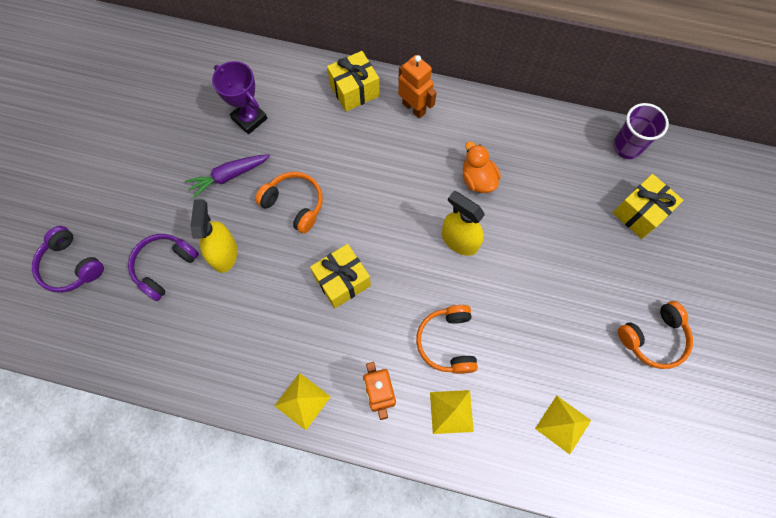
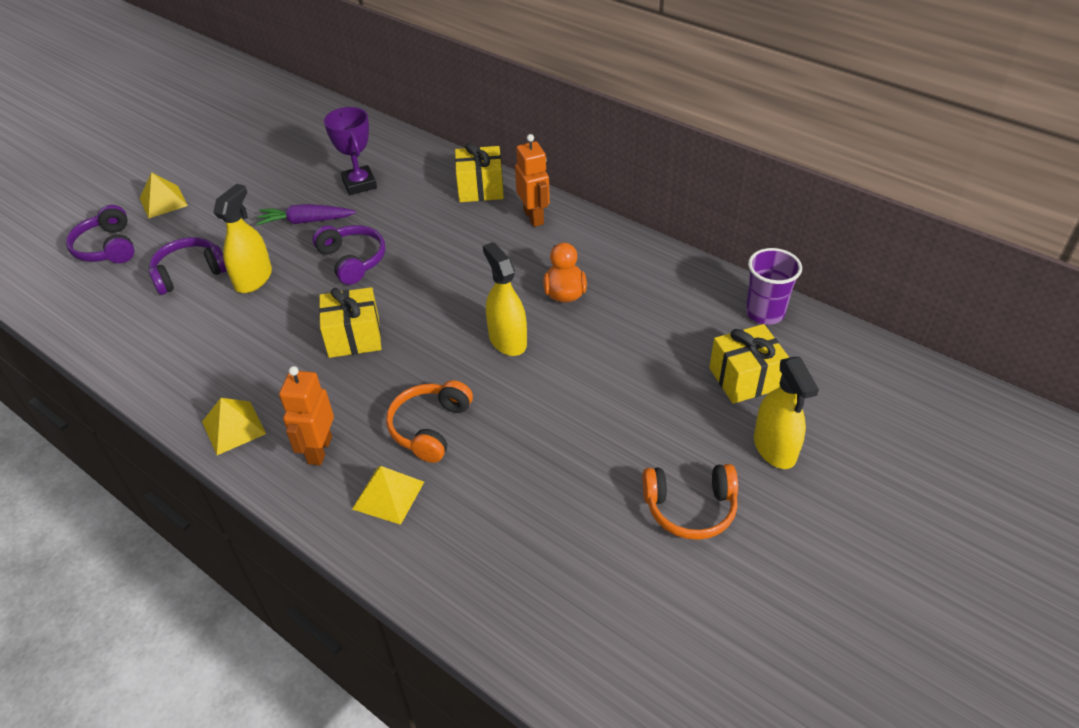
camera: 25 degrees right, 25 degrees down
(294, 204) = (352, 260): orange headphones -> purple headphones
(563, 424) = (515, 557): yellow pyramid -> yellow pyramid (163, 202)
(684, 266) = (774, 448): none -> yellow spray bottle

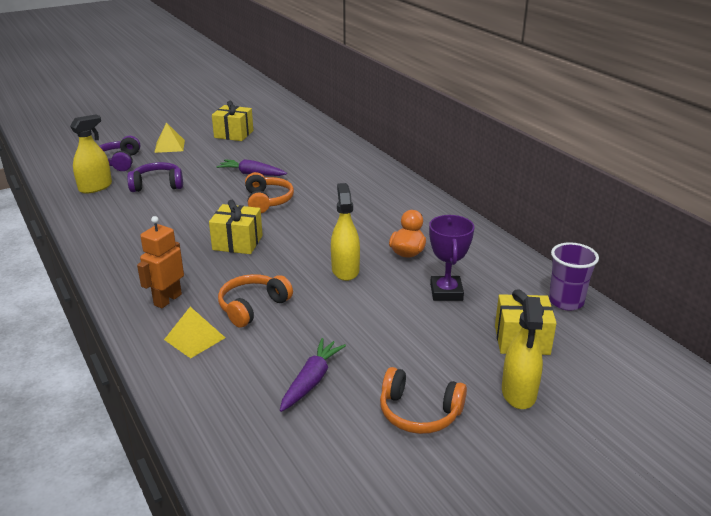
camera: 20 degrees right, 15 degrees down
(233, 427) = (122, 272): yellow pyramid -> none
(253, 279) = (195, 197): yellow spray bottle -> yellow spray bottle (95, 187)
(352, 260) = (267, 201): purple headphones -> orange headphones
(359, 184) = (302, 161): purple trophy -> purple trophy (446, 292)
(480, 188) = (386, 180): yellow gift -> yellow gift (234, 134)
(534, 217) = (414, 204): orange robot -> none
(556, 507) = (311, 381): none -> purple carrot

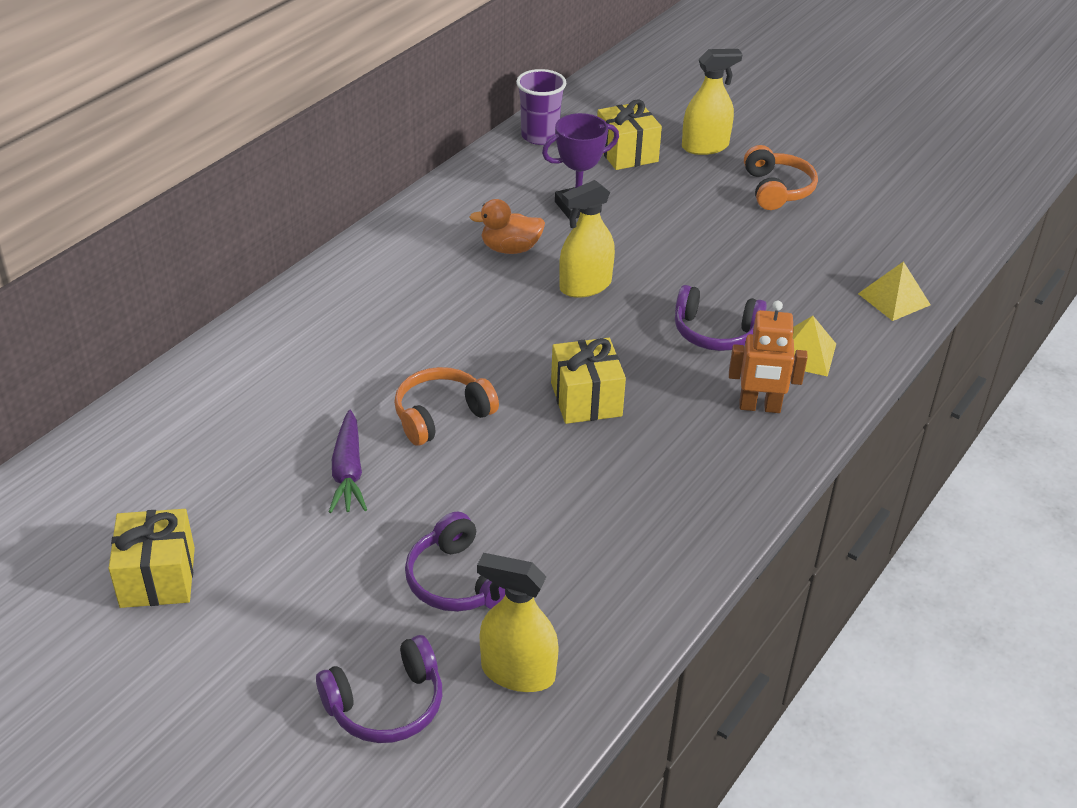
camera: 115 degrees left, 10 degrees up
(169, 146) = (265, 658): yellow pyramid -> yellow pyramid (894, 299)
(252, 307) = (715, 332): orange headphones -> purple headphones
(311, 381) = (793, 255): purple carrot -> none

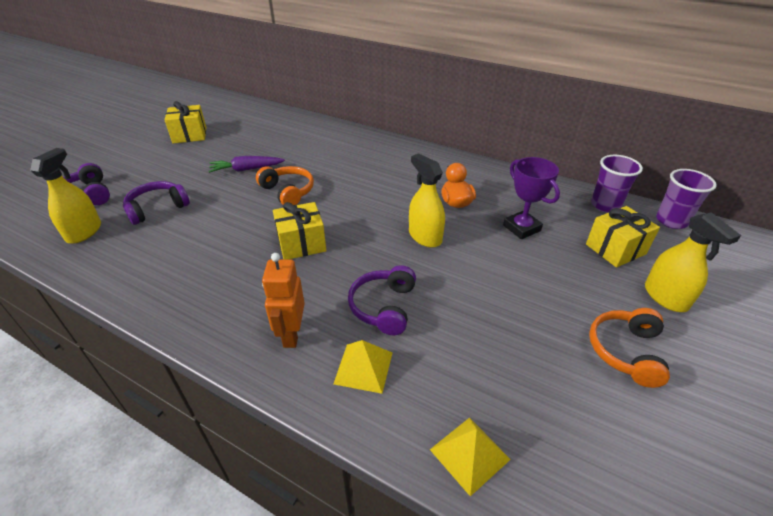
camera: 85 degrees right, 0 degrees up
(579, 103) = (671, 221): none -> purple cup
(777, 189) = (626, 351): orange headphones -> orange headphones turned 120 degrees clockwise

